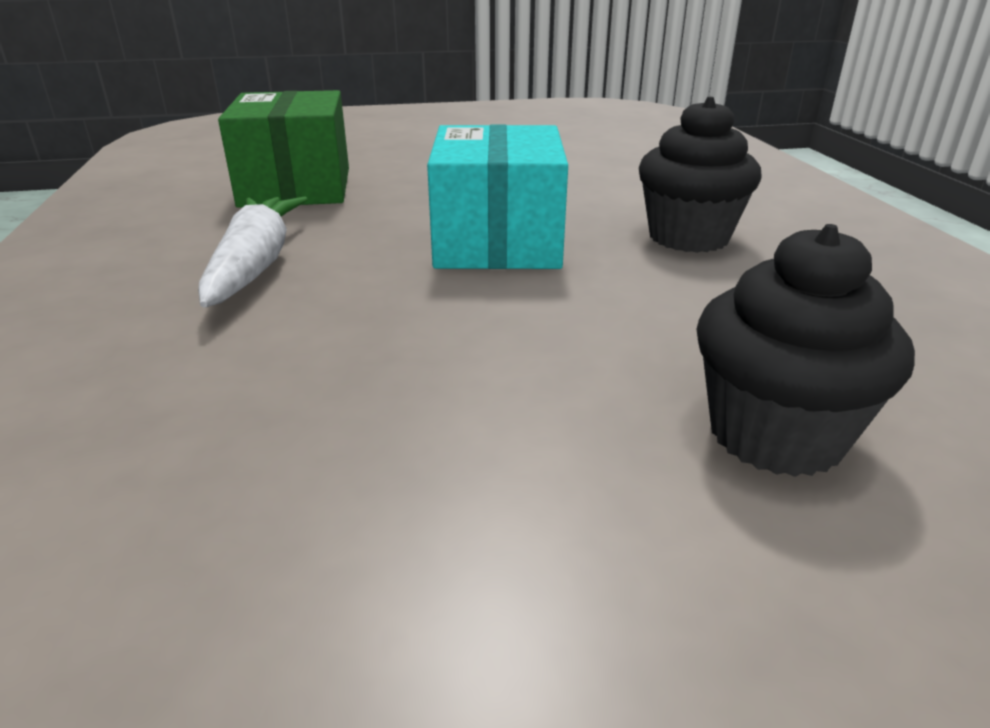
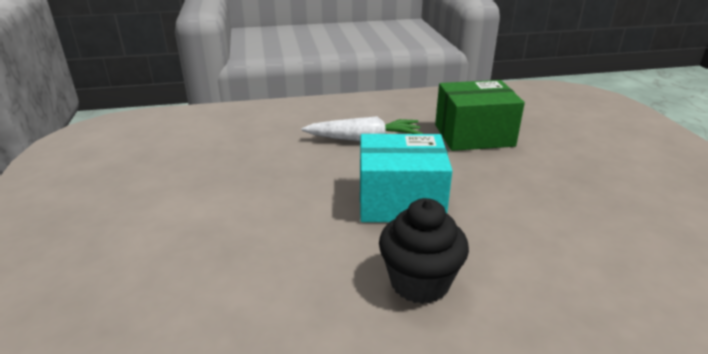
camera: 90 degrees right, 0 degrees up
(775, 435) = (184, 271): black cupcake -> none

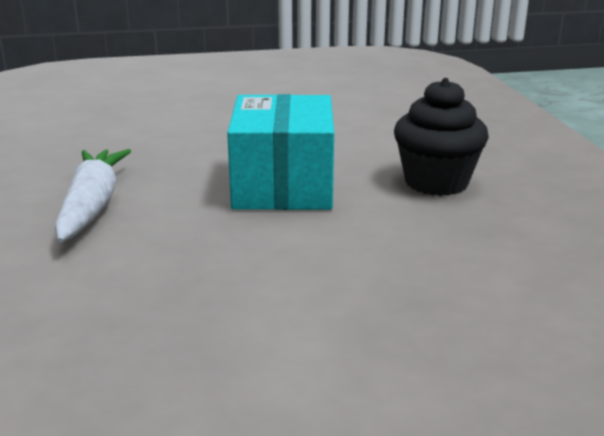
camera: 90 degrees left, 5 degrees down
(473, 135) = (119, 137): green box -> none

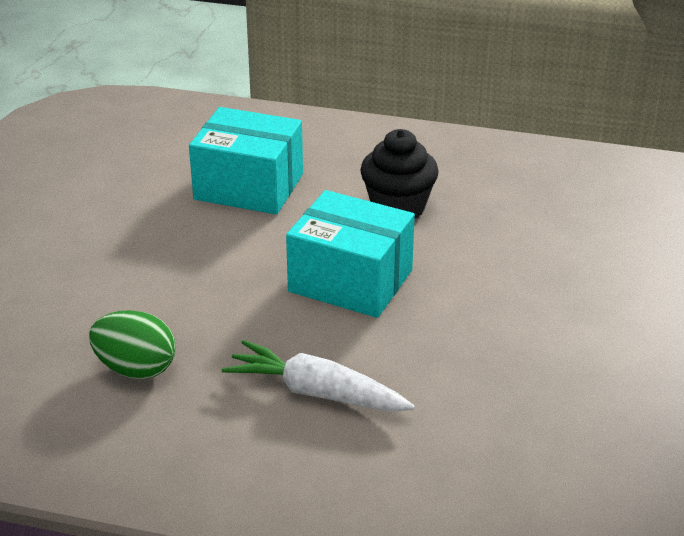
camera: 65 degrees left, 10 degrees up
(91, 137) = (136, 369): none -> green egg
(384, 121) = (249, 187): none -> turquoise box

